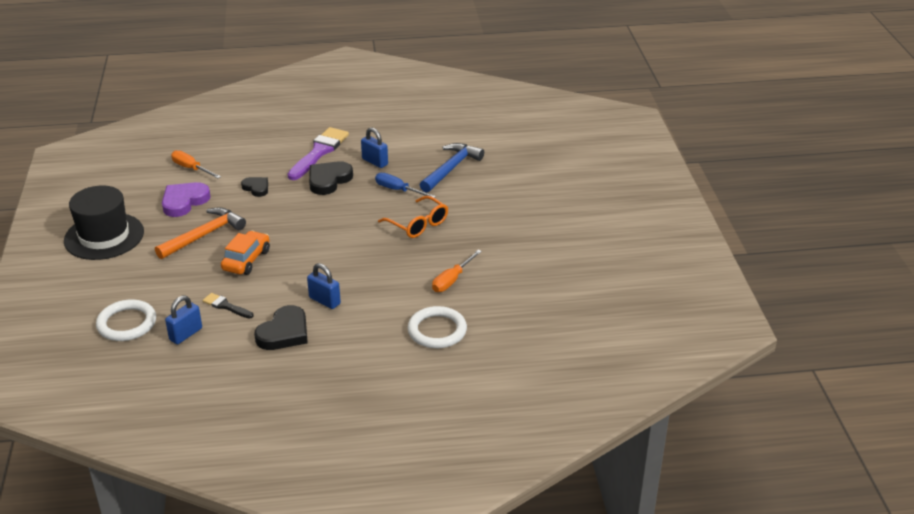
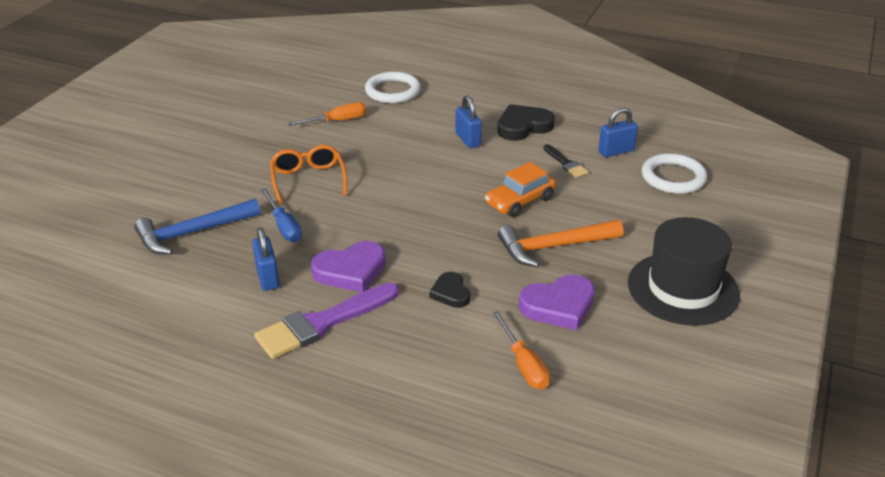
camera: 150 degrees left, 0 degrees up
(328, 180) = (350, 271): black heart -> purple heart

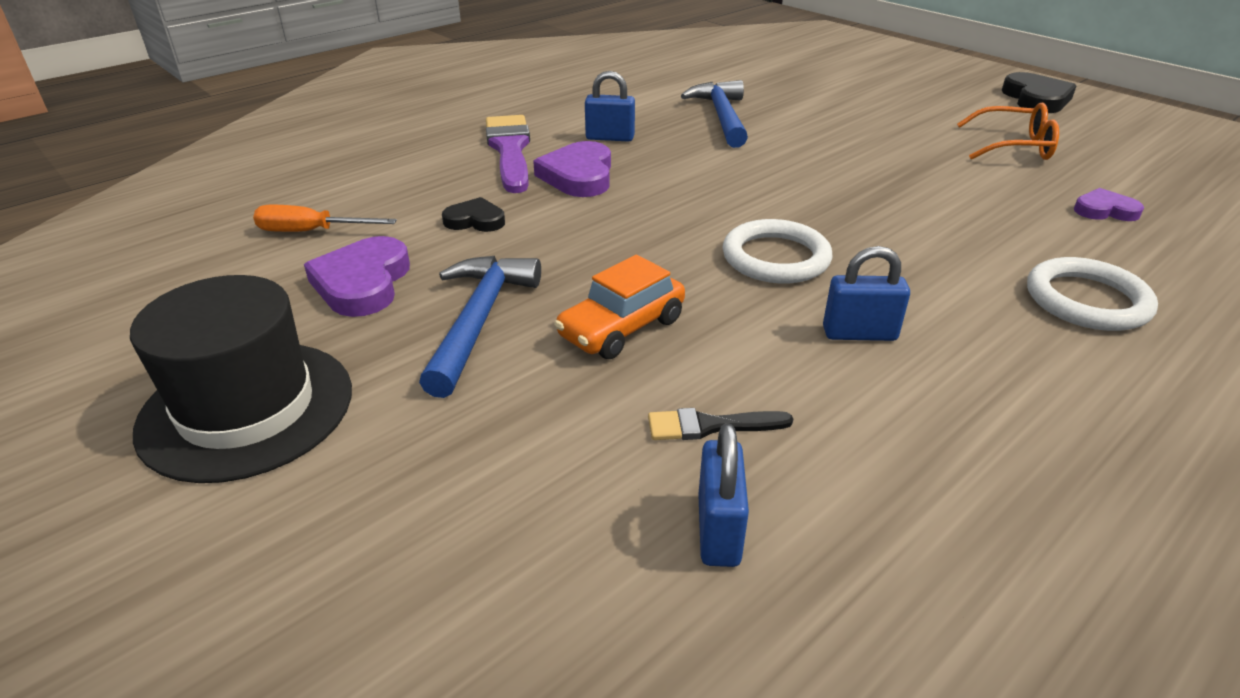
camera: 115 degrees right, 0 degrees up
(284, 226) = (697, 156): blue screwdriver -> none
(288, 86) = (1104, 210): none -> purple heart
(308, 180) = (796, 183): orange glasses -> orange glasses (1014, 146)
(337, 121) = (967, 229): orange screwdriver -> none
(520, 201) = (621, 328): orange car -> orange car turned 120 degrees counterclockwise
(523, 126) = (893, 420): black heart -> black heart (1036, 99)
(554, 247) = (478, 321): orange hammer -> blue hammer
(673, 177) = (545, 583): white ring -> white ring (775, 258)

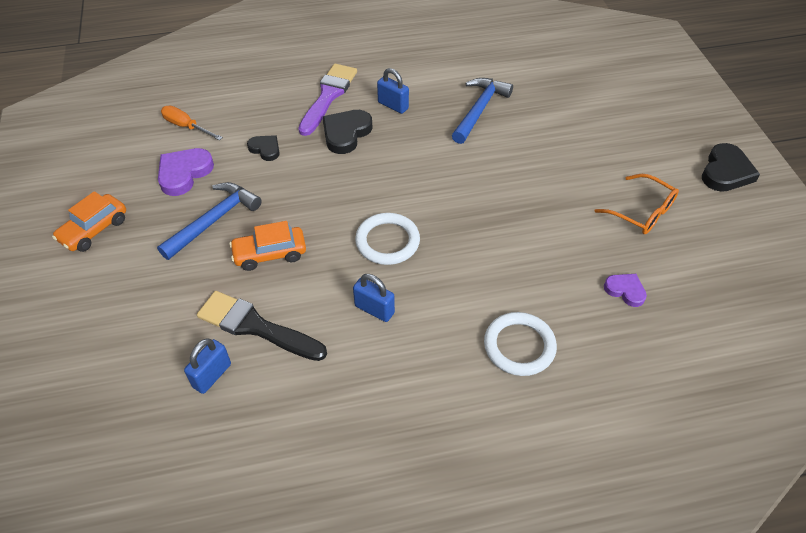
camera: 30 degrees right, 15 degrees up
(247, 409) = (94, 230): black hat -> orange car
(578, 176) = (346, 133): purple heart -> black heart
(710, 426) = (256, 327): black brush -> black brush, size x1.96

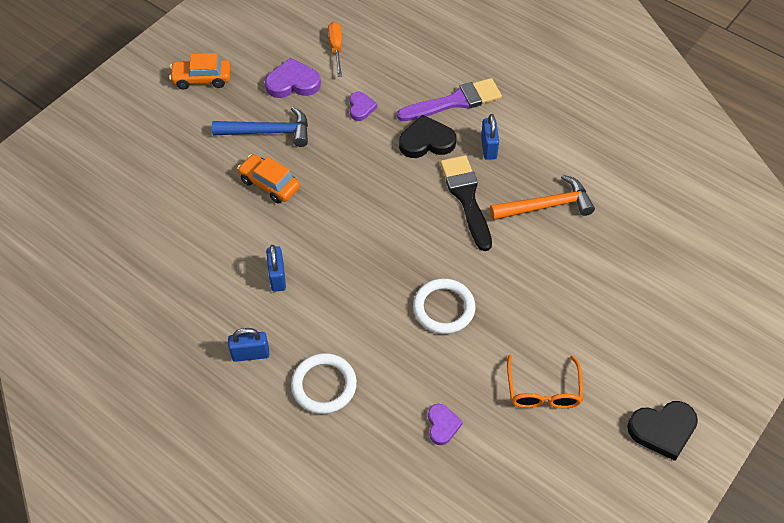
camera: 50 degrees right, 5 degrees up
(212, 375) = (150, 228): blue padlock -> blue padlock (250, 354)
(256, 327) = (205, 222): black brush -> black brush (466, 198)
(265, 149) = (361, 107): black heart -> purple heart
(387, 241) = (345, 242): white ring -> white ring (443, 308)
(479, 110) = (546, 206): blue hammer -> orange hammer

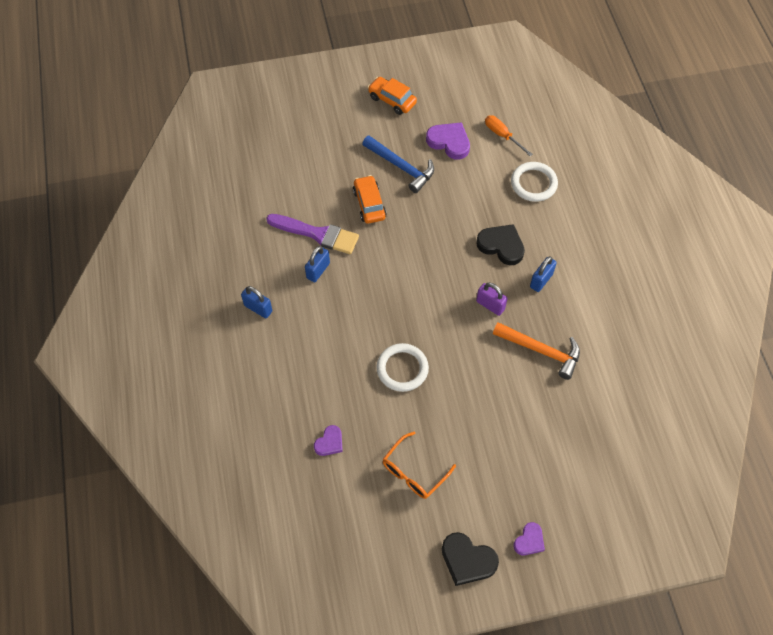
camera: 40 degrees right, 5 degrees up
(324, 385) = (282, 361): white ring -> white ring (533, 183)
(336, 48) = (502, 135): orange screwdriver -> orange screwdriver turned 75 degrees counterclockwise
(361, 107) = (479, 191): purple heart -> purple heart (529, 541)
(454, 101) = (549, 230): purple brush -> purple brush (317, 234)
(466, 198) = (490, 305): black brush -> purple padlock

